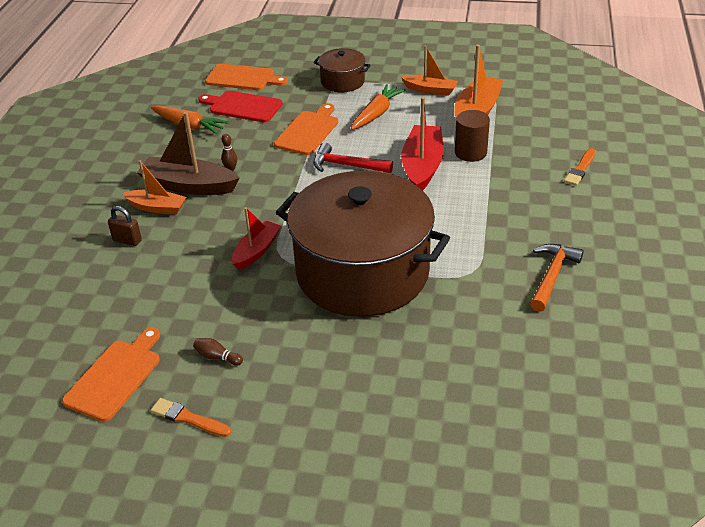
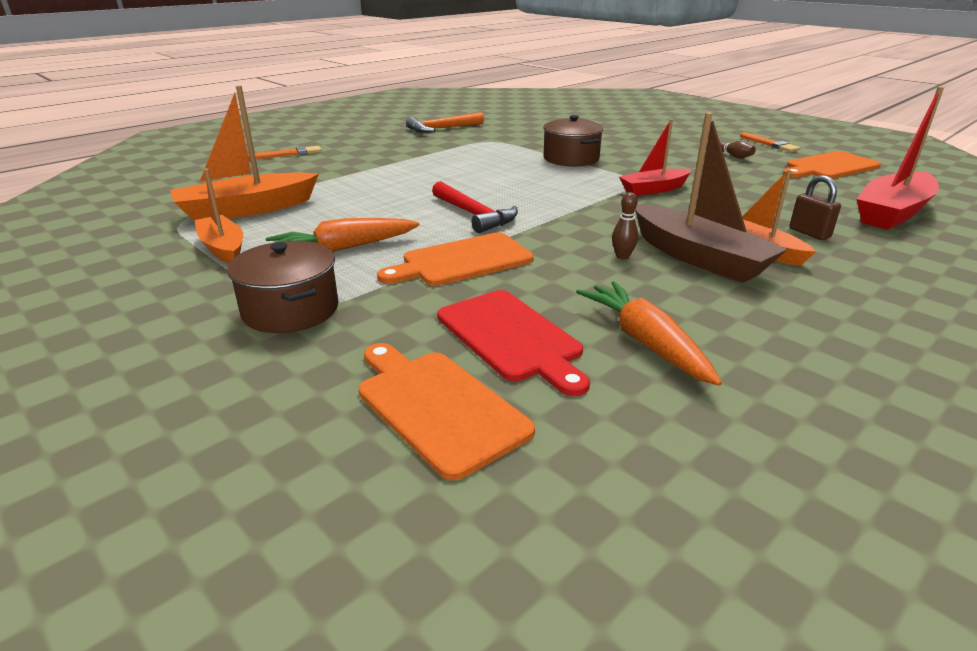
camera: 145 degrees left, 10 degrees down
(362, 272) = (571, 158): brown pot -> brown pot, size x0.44
(422, 166) = (402, 191): red boat -> red boat (892, 213)
(470, 153) = (338, 186): brown cylinder -> none

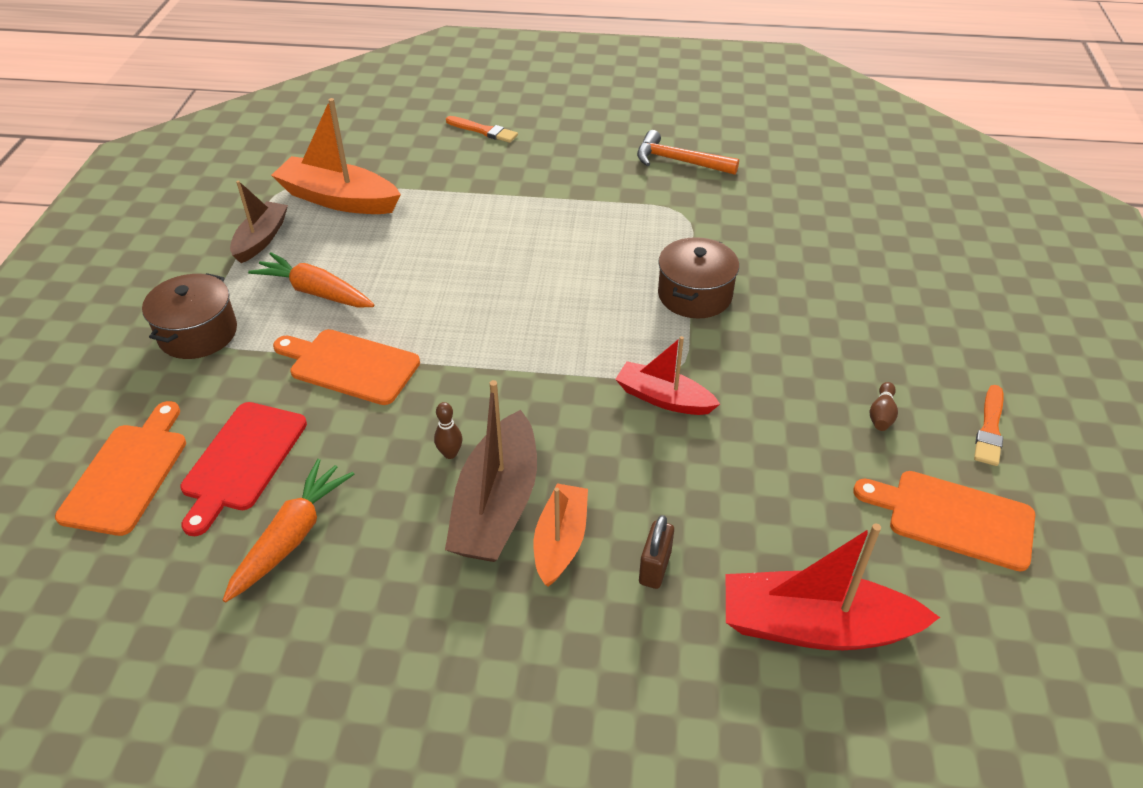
camera: 50 degrees right, 15 degrees up
(223, 248) = (261, 239): orange boat -> brown boat
(474, 215) = (455, 318): red hammer -> none

